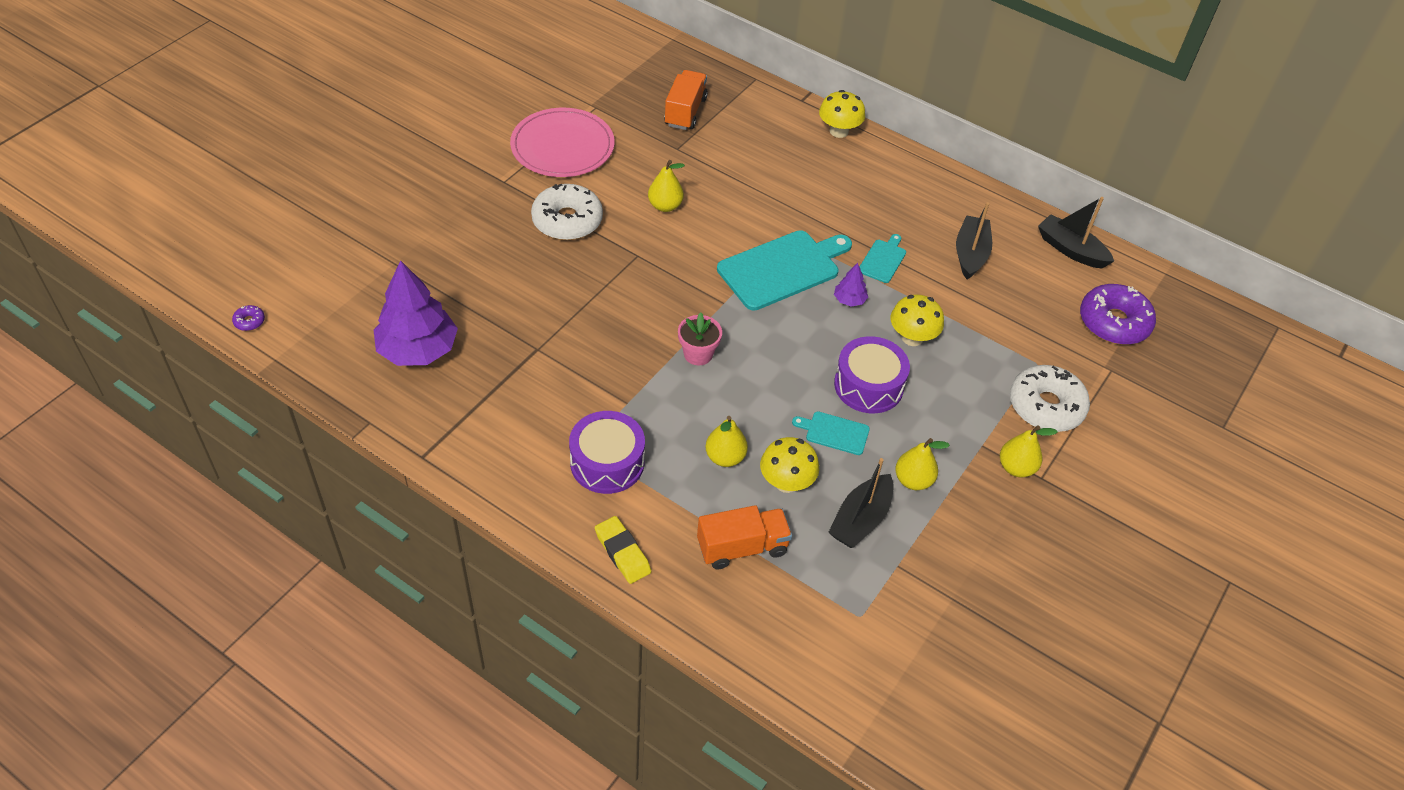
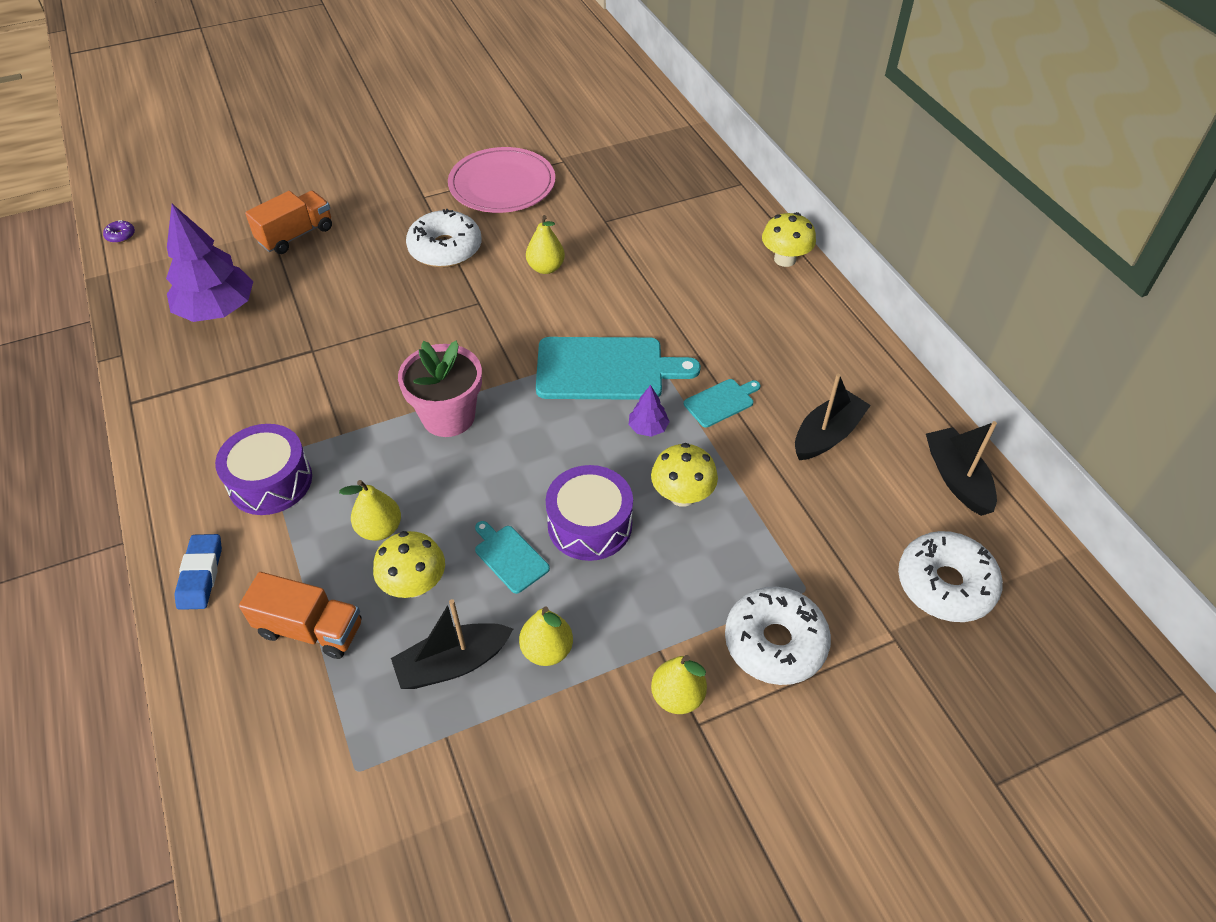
camera: 35 degrees right, 0 degrees up
(622, 552) = (201, 575): yellow eraser -> blue eraser
(685, 112) = (643, 191): orange truck -> orange truck (296, 235)
(698, 354) = (448, 417): pink flower pot -> pink flower pot, size x1.61
(1114, 322) = (945, 584): purple donut -> white donut

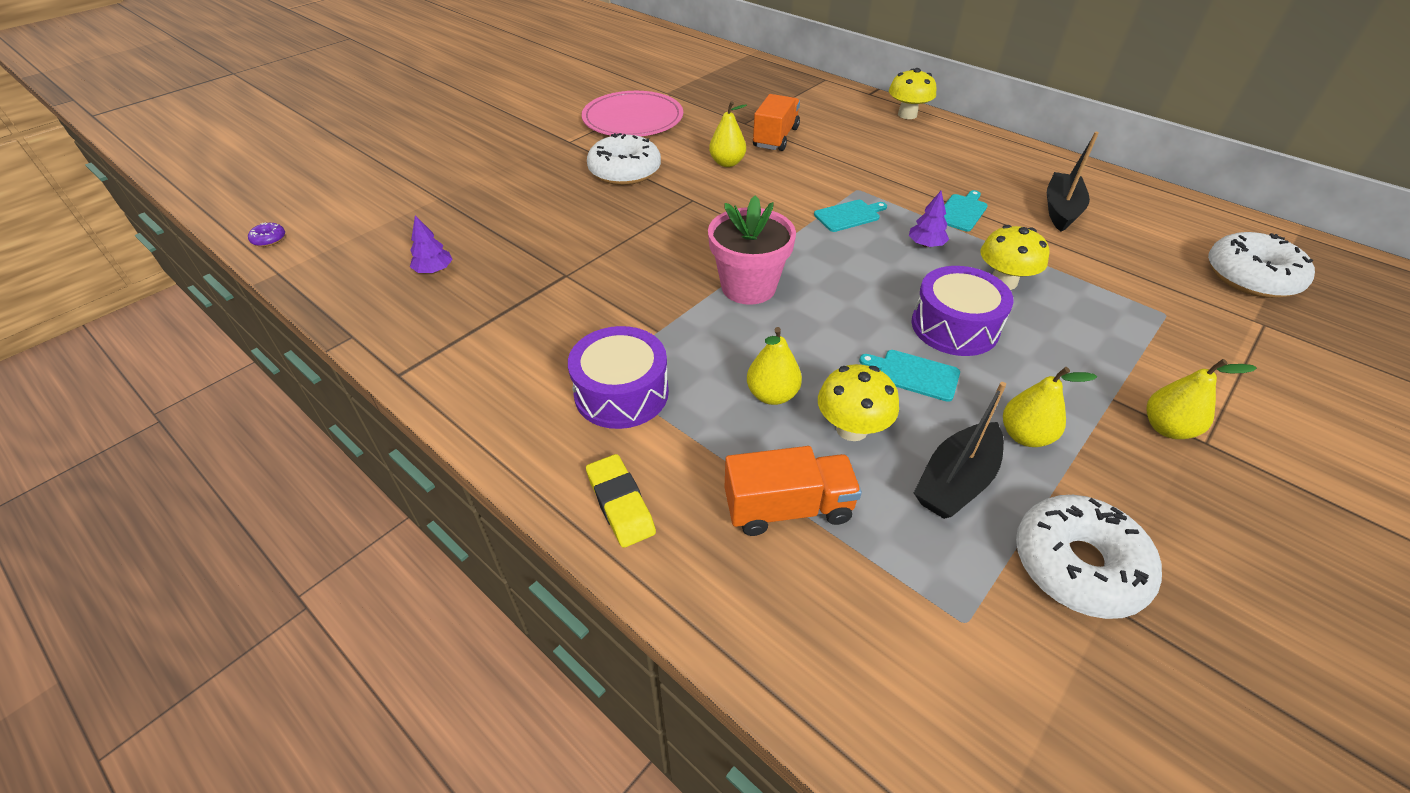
camera: 25 degrees left, 5 degrees down
(201, 575) = (620, 504): blue eraser -> yellow eraser
(217, 310) = (434, 270): purple tree -> purple tree, size x0.44
(296, 235) = (468, 195): orange truck -> orange truck (775, 138)
(606, 369) = (849, 215): turquoise cutting board -> turquoise cutting board, size x0.49
(775, 643) = (1189, 359): white donut -> white donut (1078, 565)
(957, 478) = (1176, 210): black boat -> none

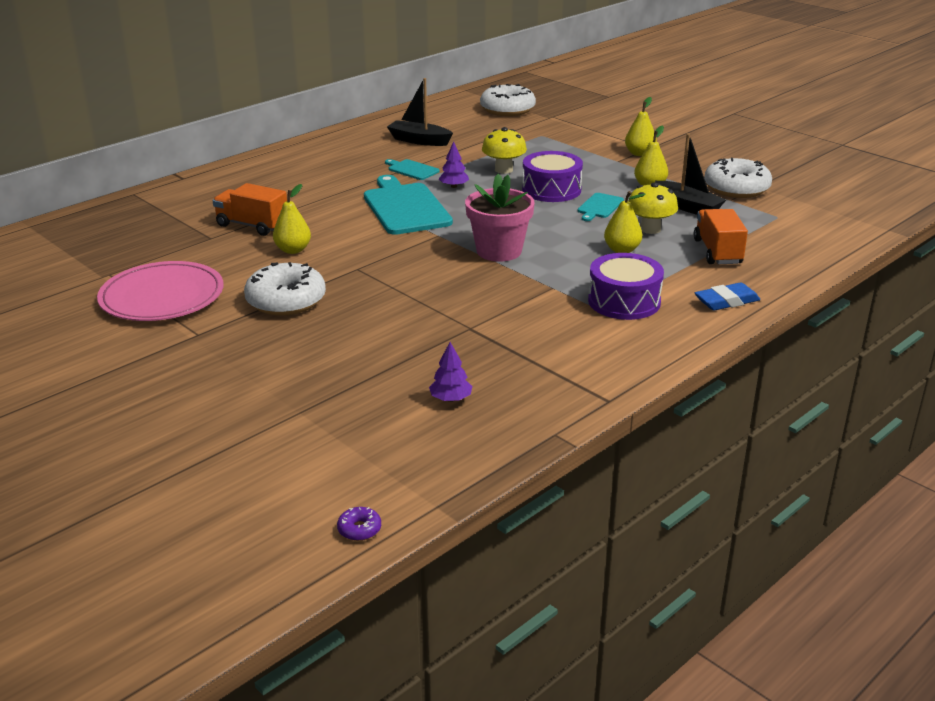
camera: 85 degrees left, 15 degrees down
(620, 504) = (726, 301): yellow eraser -> blue eraser
(849, 215) = (405, 207): turquoise cutting board -> turquoise cutting board, size x2.06
(907, 115) = (239, 168): yellow mushroom -> none

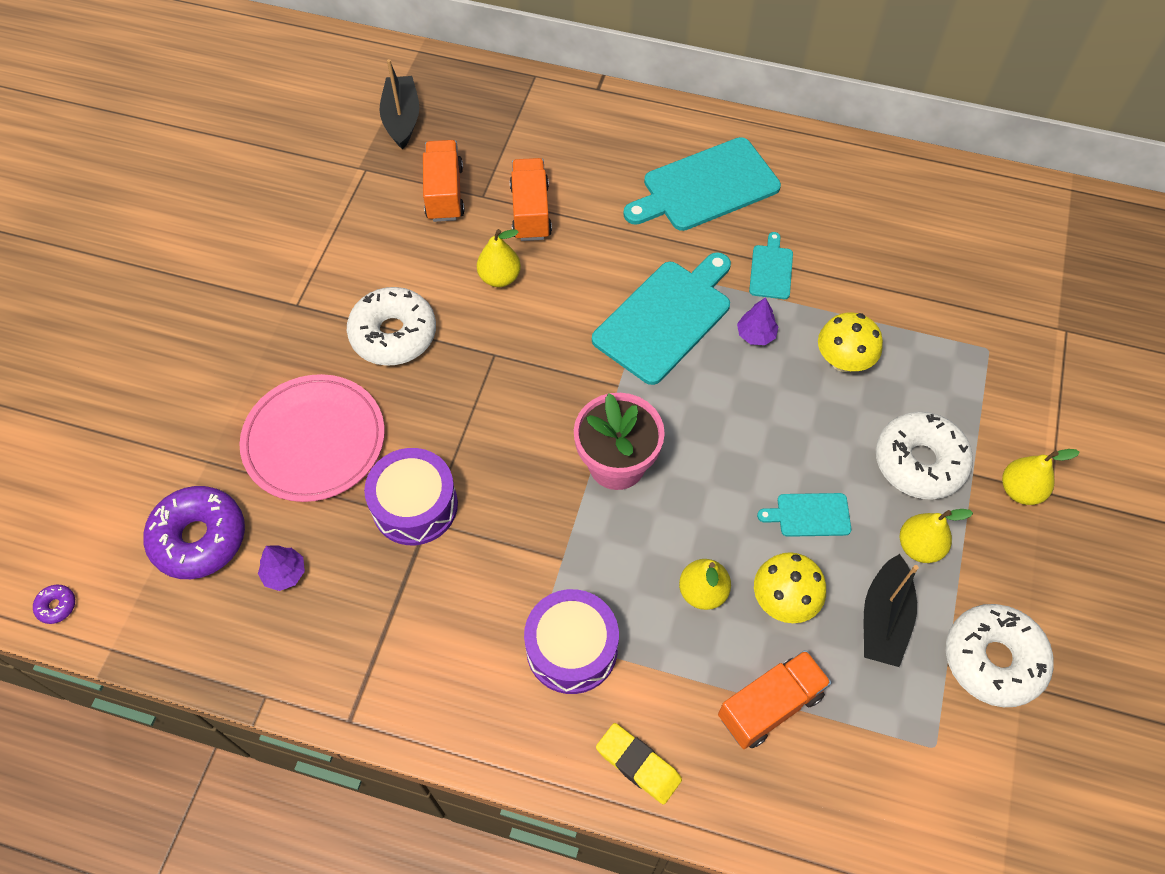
camera: 60 degrees right, 30 degrees up
(162, 296) = (347, 235): pink plate -> pink plate (314, 440)
(185, 250) = (444, 193): none -> orange truck
(320, 169) = (705, 187): none -> turquoise cutting board
(373, 433) = (199, 538): none -> purple donut
(419, 140) = (861, 231): black boat -> black boat (402, 119)
(507, 109) = (1044, 269): white donut -> white donut (919, 462)
(551, 190) = (821, 440): purple drum -> purple drum (415, 505)
(726, 301) = (638, 764): blue eraser -> yellow eraser

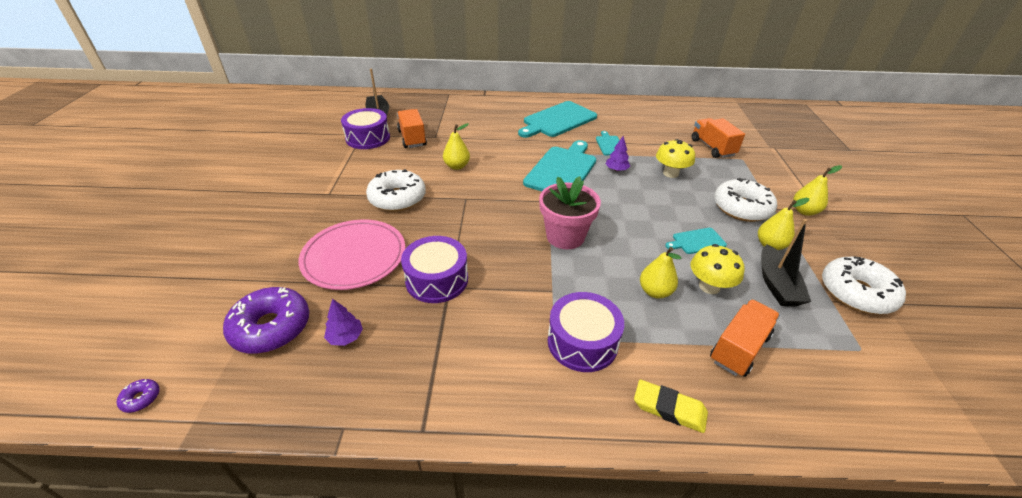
camera: 15 degrees left, 20 degrees down
(374, 180) = (368, 138): none -> purple drum
(531, 212) = (465, 139): orange truck -> orange truck (712, 148)

